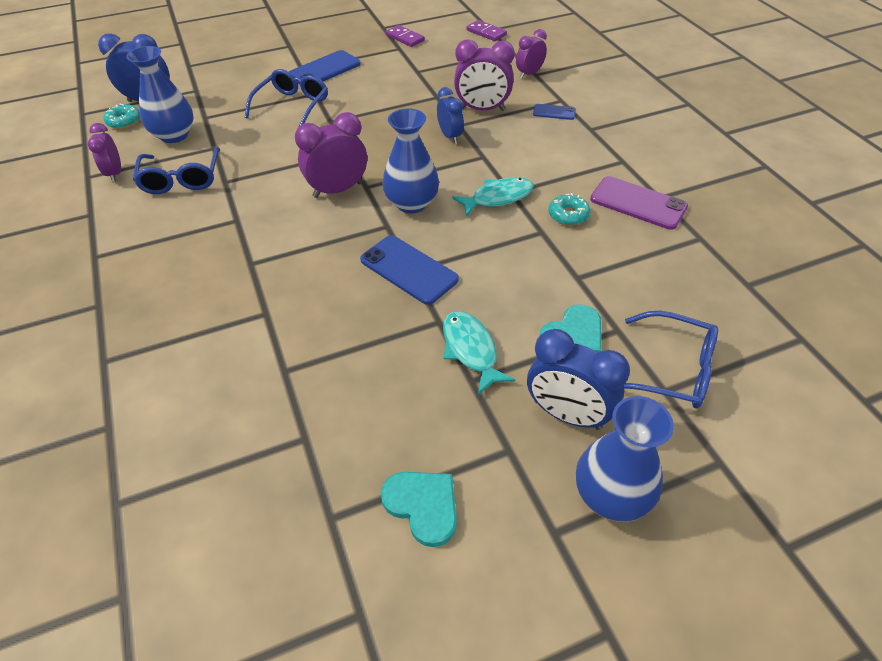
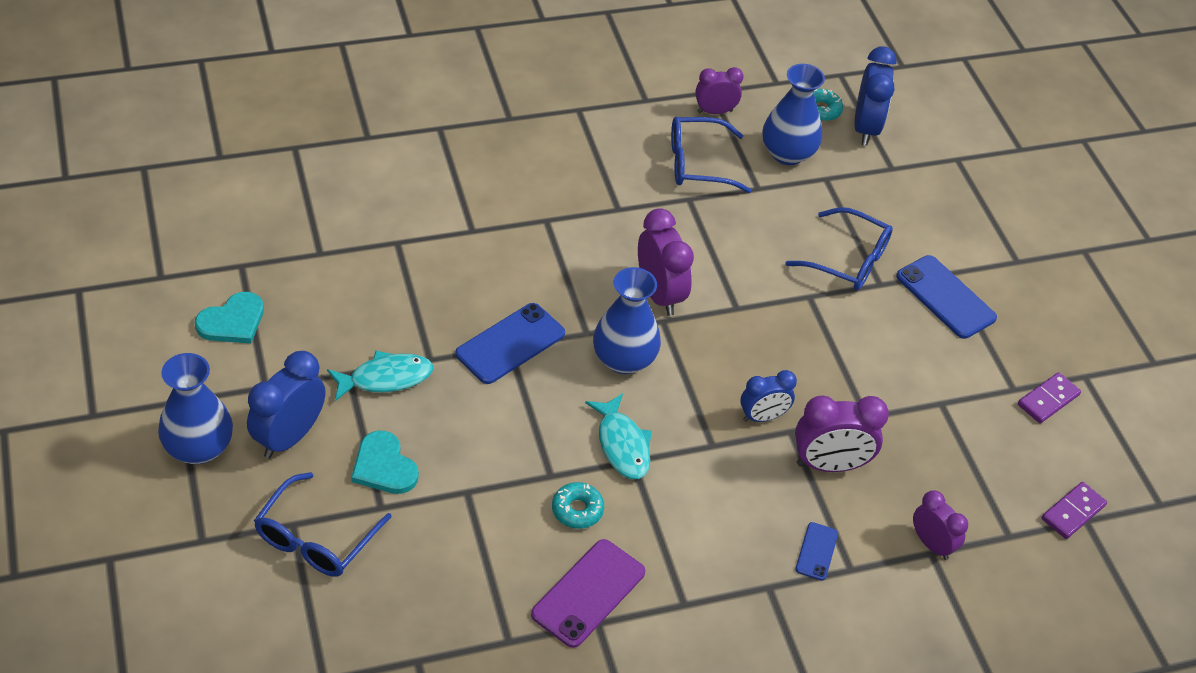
camera: 90 degrees right, 0 degrees up
(482, 109) = (829, 464): purple clock -> purple clock turned 105 degrees counterclockwise

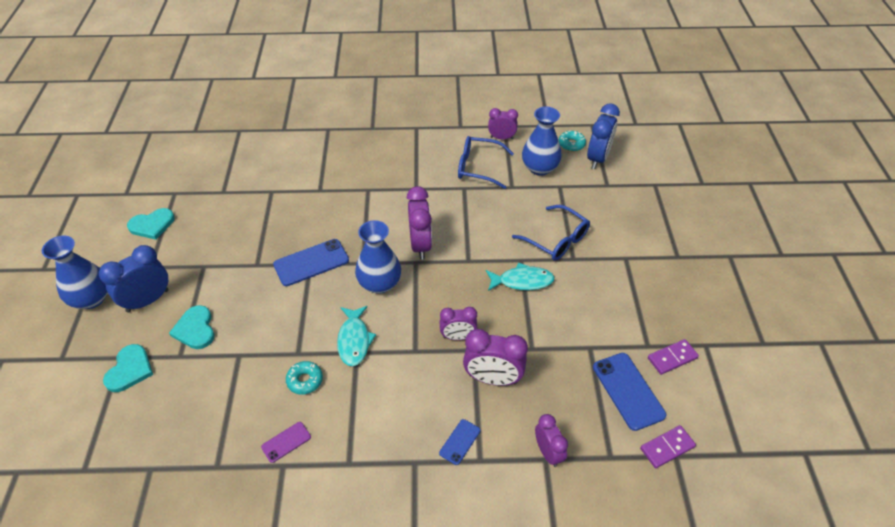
camera: 20 degrees right, 0 degrees up
(316, 538) = (130, 370): blue glasses -> turquoise heart
(386, 378) = (224, 273): turquoise fish -> turquoise fish (522, 281)
(588, 593) = (286, 442): purple phone -> purple phone, size x0.54
(762, 417) = (458, 337): blue clock -> purple clock
(945, 297) = (617, 274): blue phone -> blue phone (628, 391)

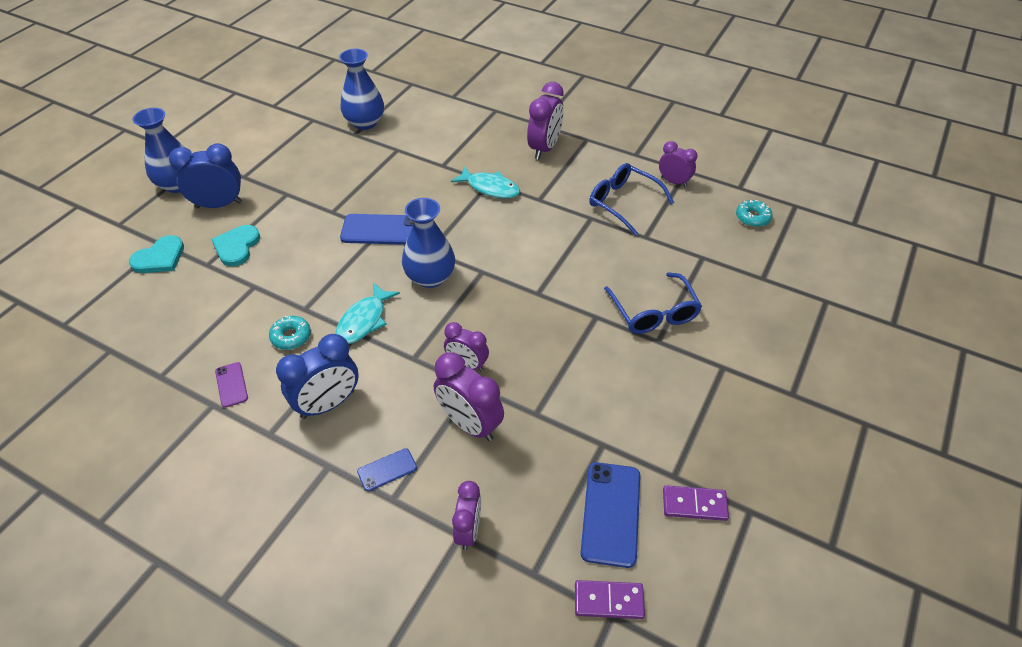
camera: 30 degrees right, 0 degrees up
(152, 225) = (273, 141): turquoise heart -> none
(286, 442) = (231, 384): purple phone -> purple phone turned 75 degrees clockwise
(420, 245) = (500, 257): purple clock -> purple clock (544, 148)
(522, 281) = (580, 339): turquoise fish -> turquoise fish (490, 188)
(539, 168) = (693, 229): blue vase -> blue vase (365, 122)
(597, 158) = (773, 245): blue clock -> blue clock (328, 404)

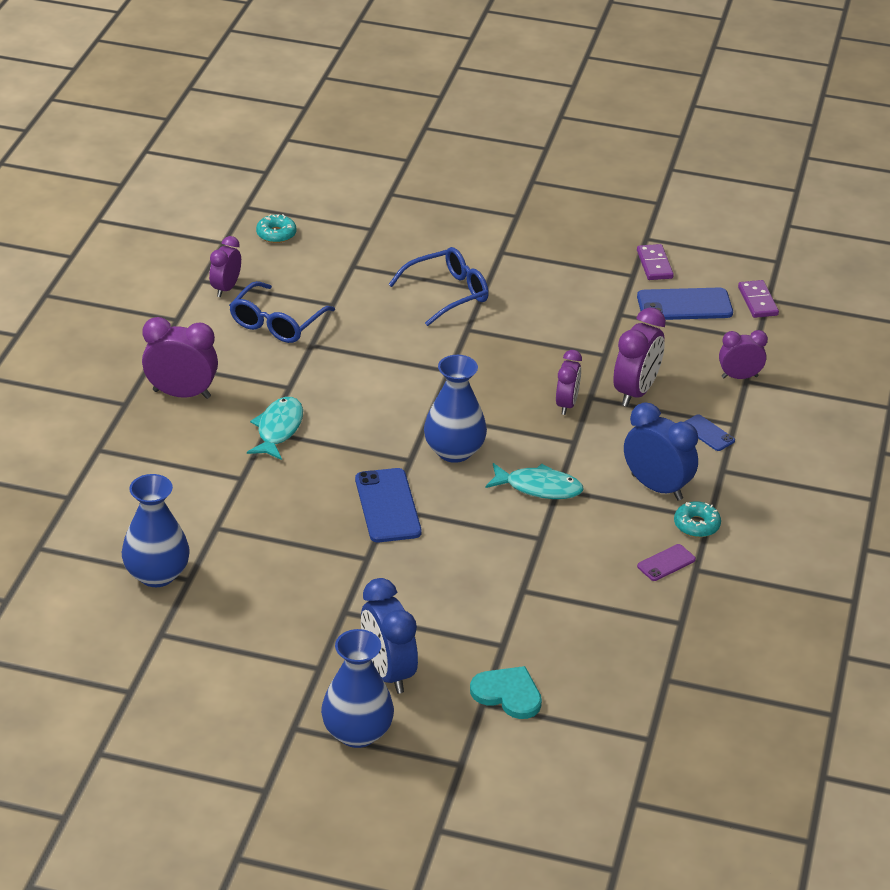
camera: 105 degrees left, 10 degrees down
(237, 246) = (462, 627): turquoise heart -> none
(291, 336) = (584, 537): turquoise donut -> turquoise donut (696, 525)

